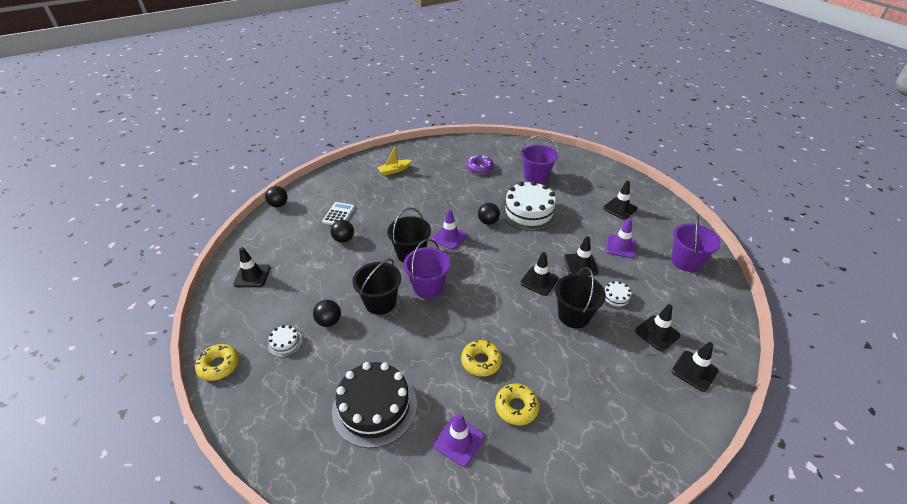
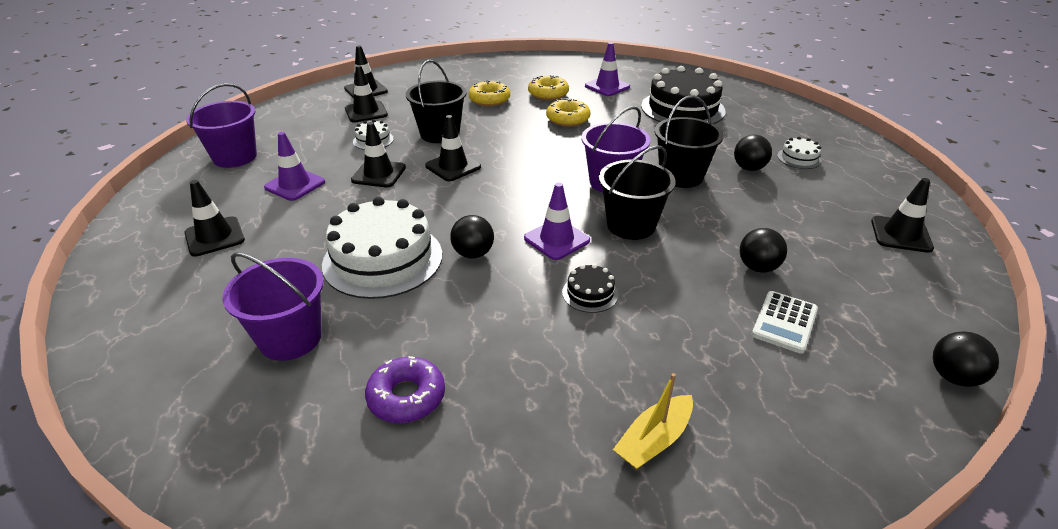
camera: 165 degrees left, 5 degrees down
(219, 365) = (870, 152): yellow donut -> yellow donut (489, 99)
(394, 170) = (654, 440): yellow boat -> yellow boat turned 150 degrees clockwise
(425, 212) = (590, 293): none -> black cake

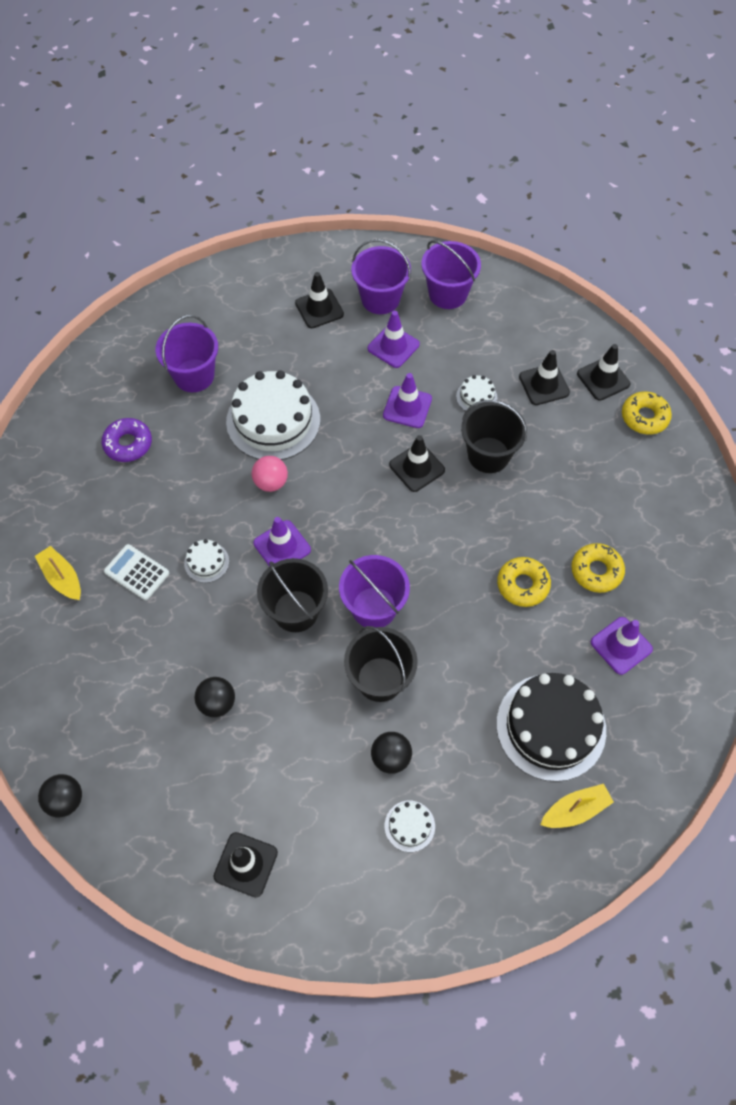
camera: 95 degrees right, 25 degrees up
(221, 195) = (380, 299): none -> purple bucket
(379, 174) = (407, 407): black traffic cone -> purple traffic cone
(473, 254) = (271, 482): black ball -> pink ball
(489, 99) = (577, 504): yellow donut -> yellow donut (644, 417)
(590, 293) = (206, 562): black cake -> white cake
(738, 101) = (575, 810): none -> yellow boat
(784, 322) = (147, 698): white calculator -> white calculator (137, 572)

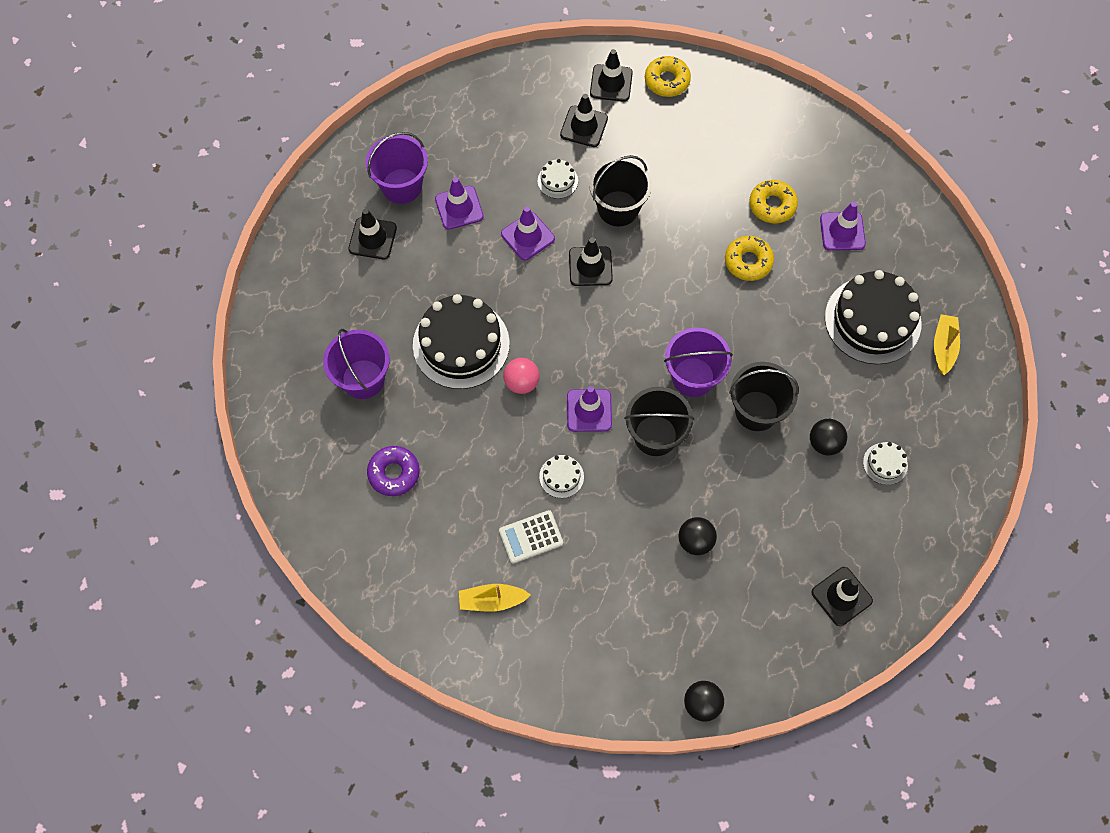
camera: 55 degrees left, 5 degrees up
(273, 420) = (461, 344): white cake -> black cake
(448, 294) = (438, 133): purple bucket -> none

